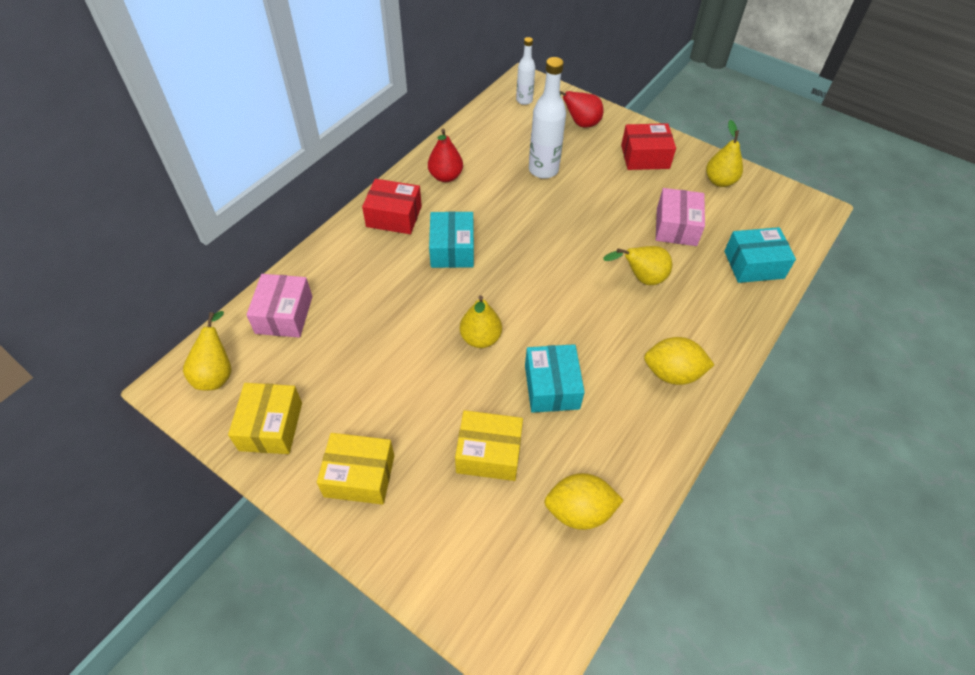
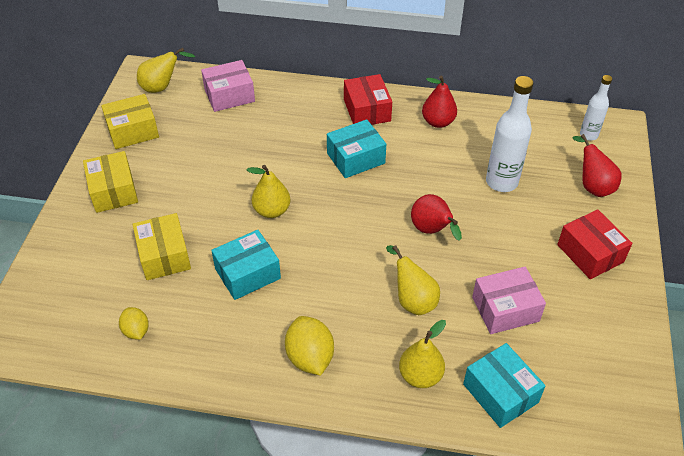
camera: 65 degrees right, 5 degrees down
(572, 234) = (432, 231): none -> red pear
(579, 511) = (136, 331): yellow lemon -> yellow lemon, size x0.60
(719, 181) = (608, 330): yellow pear -> yellow pear (420, 375)

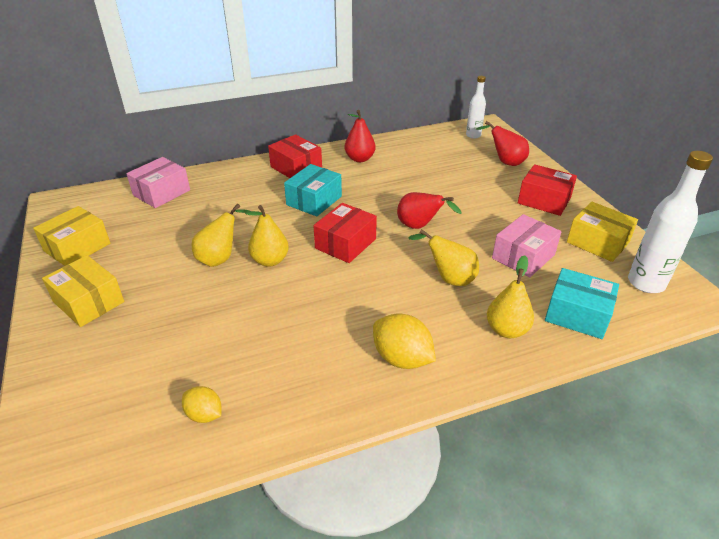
camera: 30 degrees left, 10 degrees down
(162, 87) = (86, 206): yellow pear -> yellow pear (220, 258)
(164, 256) = (187, 335): yellow box -> yellow box (597, 242)
(247, 273) = (286, 316): turquoise box -> none
(349, 220) = (345, 243): none -> red box
(501, 182) = (441, 179): white bottle -> white bottle (646, 283)

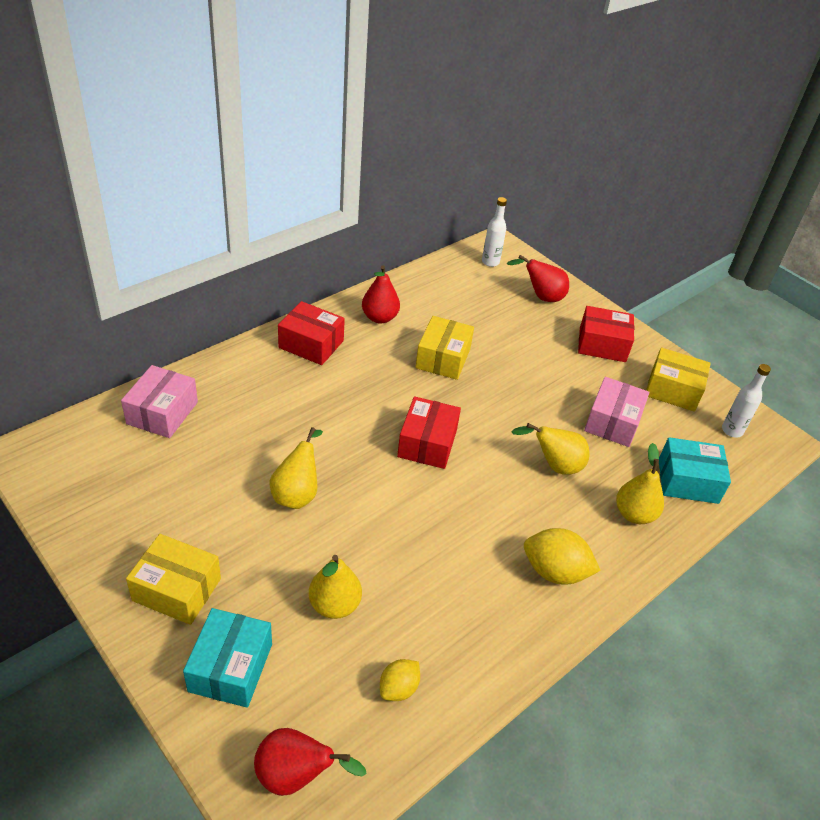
camera: 25 degrees left, 5 degrees up
(77, 247) = (106, 517): yellow box -> yellow box (443, 358)
(204, 415) = (398, 688): yellow lemon -> yellow lemon turned 60 degrees counterclockwise
(270, 261) = (356, 484): yellow pear -> yellow pear (334, 605)
(314, 200) = (360, 390): turquoise box -> turquoise box (231, 667)
(420, 227) = (494, 404): red pear -> red pear (296, 775)
(646, 283) = (732, 430): white bottle -> white bottle, size x0.60

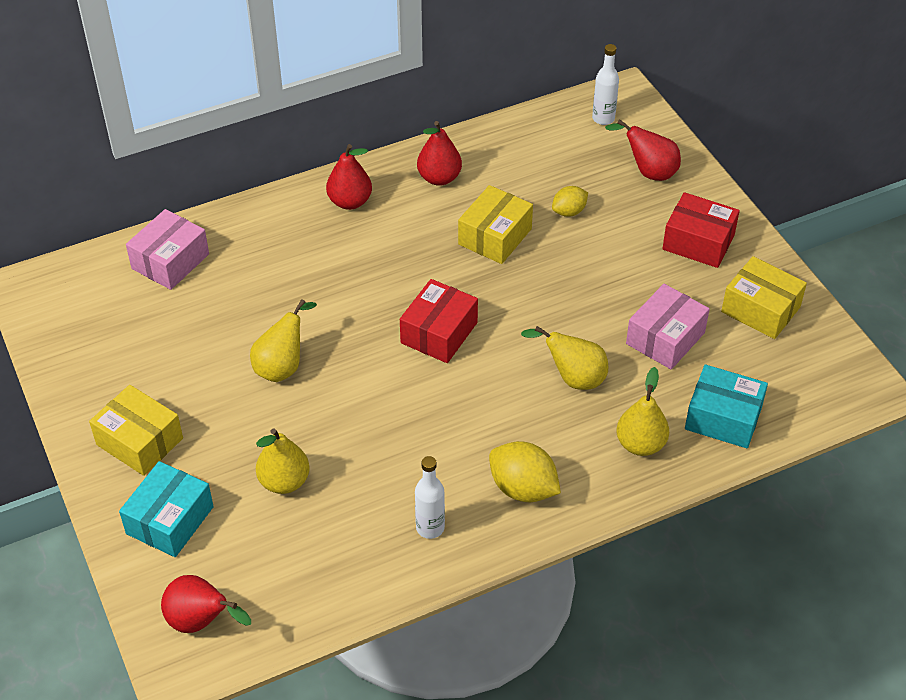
camera: 20 degrees right, 5 degrees up
(311, 344) = (350, 202): red box -> red pear
(398, 688) = (319, 568): yellow lemon -> yellow lemon (569, 211)
(732, 430) = (810, 368): white bottle -> white bottle (430, 528)

